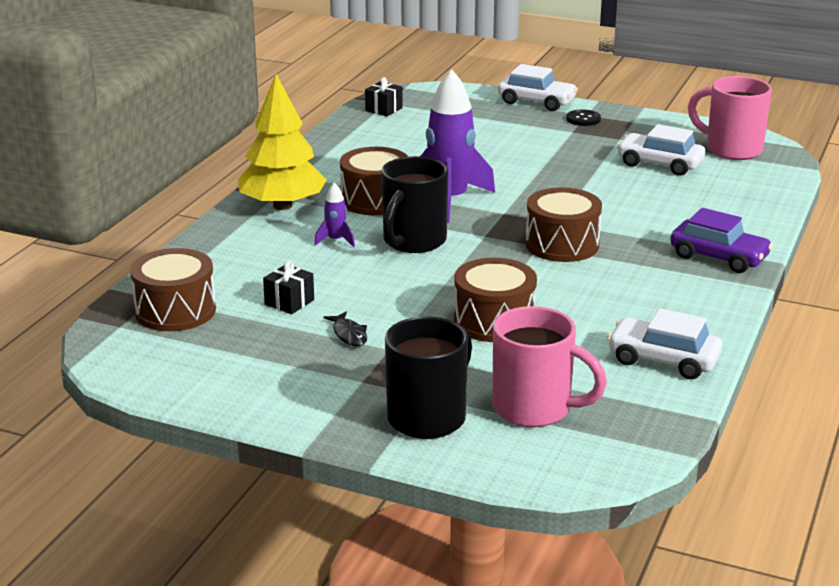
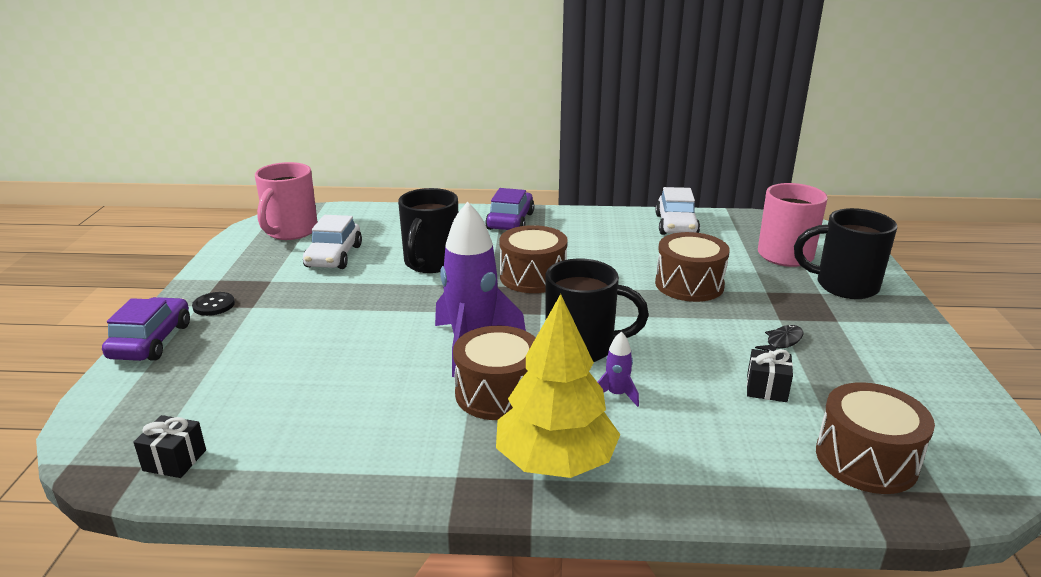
camera: 110 degrees left, 0 degrees up
(536, 102) = (151, 341): white car -> purple car
(621, 203) = (431, 263): none -> black mug

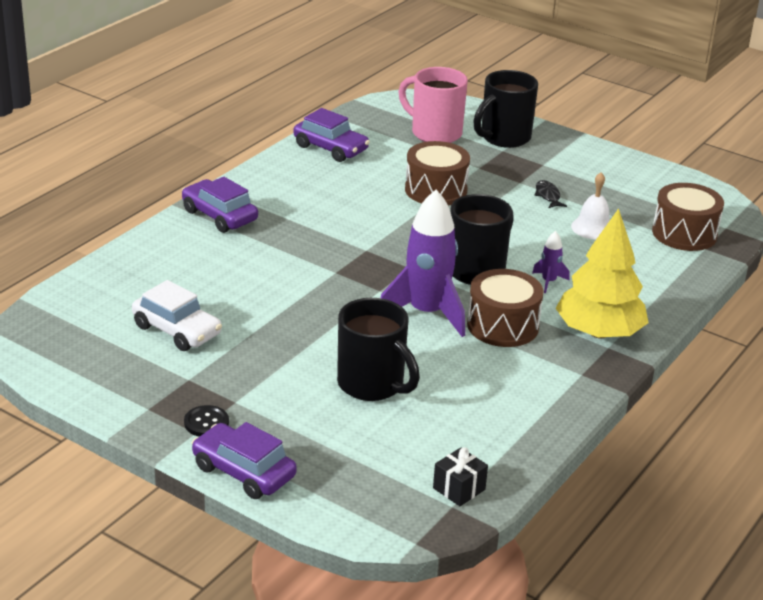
camera: 60 degrees left, 5 degrees up
(290, 231) = (78, 340): pink mug -> none
(431, 263) = (258, 285): black mug -> black mug (372, 385)
(533, 277) = (345, 247): brown drum -> none
(676, 225) = (330, 148): white car -> purple car
(766, 388) = (592, 228): black gift -> white bell

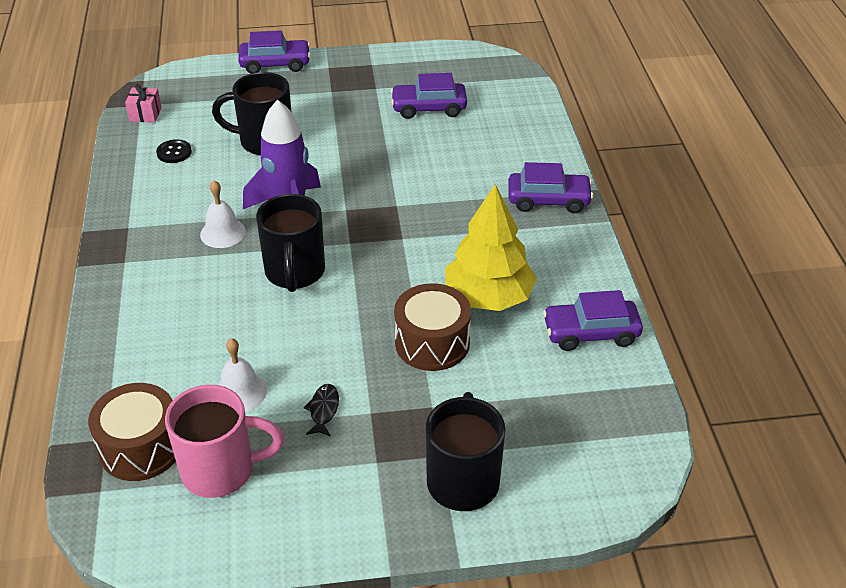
camera: 140 degrees right, 10 degrees up
(177, 330) = (429, 108): white car -> purple car
(206, 423) = (330, 73): black button -> black button (174, 152)
(434, 133) = (537, 431): pink mug -> pink mug (221, 470)
(459, 489) = (145, 114): black gift -> pink gift
(502, 326) = (223, 233): brown drum -> white bell
(548, 196) = (323, 410): black fish -> black fish turned 120 degrees counterclockwise
(548, 282) = (225, 297): purple rocket -> none
(598, 332) = (142, 270): yellow tree -> yellow tree (488, 297)

